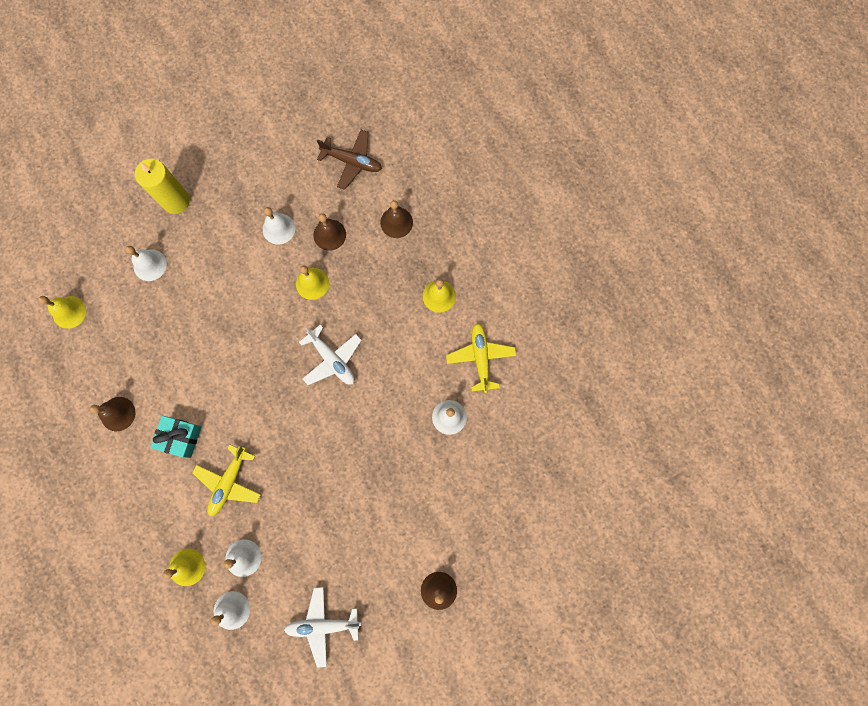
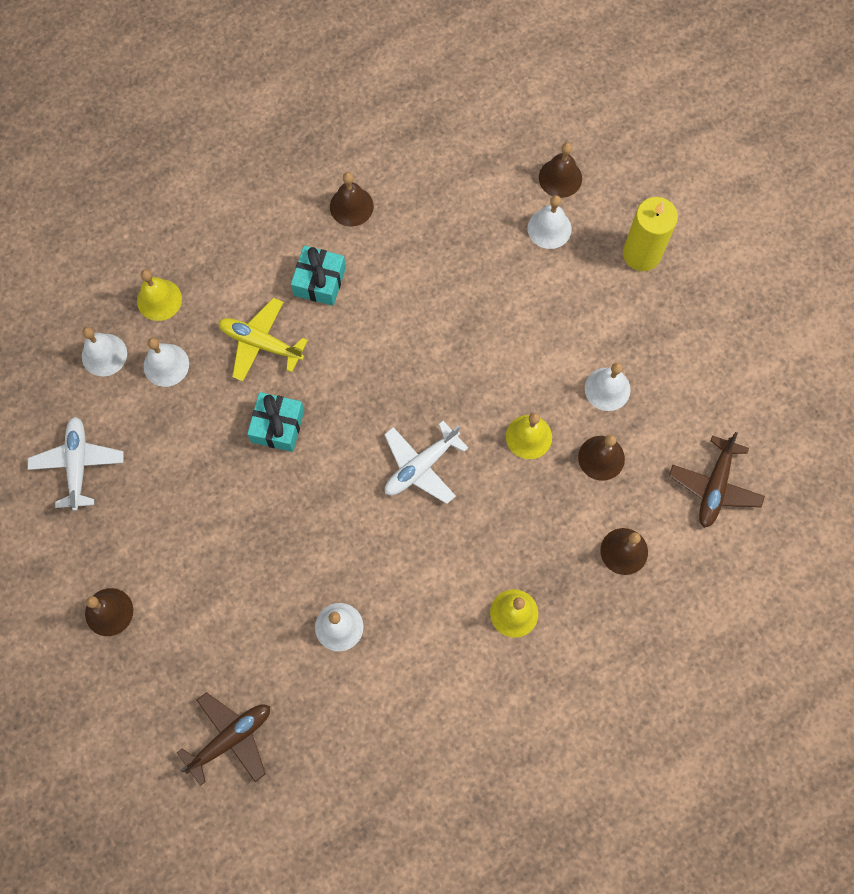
camera: 90 degrees right, 5 degrees down
(69, 312) = (483, 138): yellow bell -> none
(108, 256) = (560, 178): none -> brown bell
(297, 466) = (277, 426): none -> turquoise gift
(480, 358) = (423, 672): yellow plane -> none
(528, 492) = (231, 738): none -> brown plane

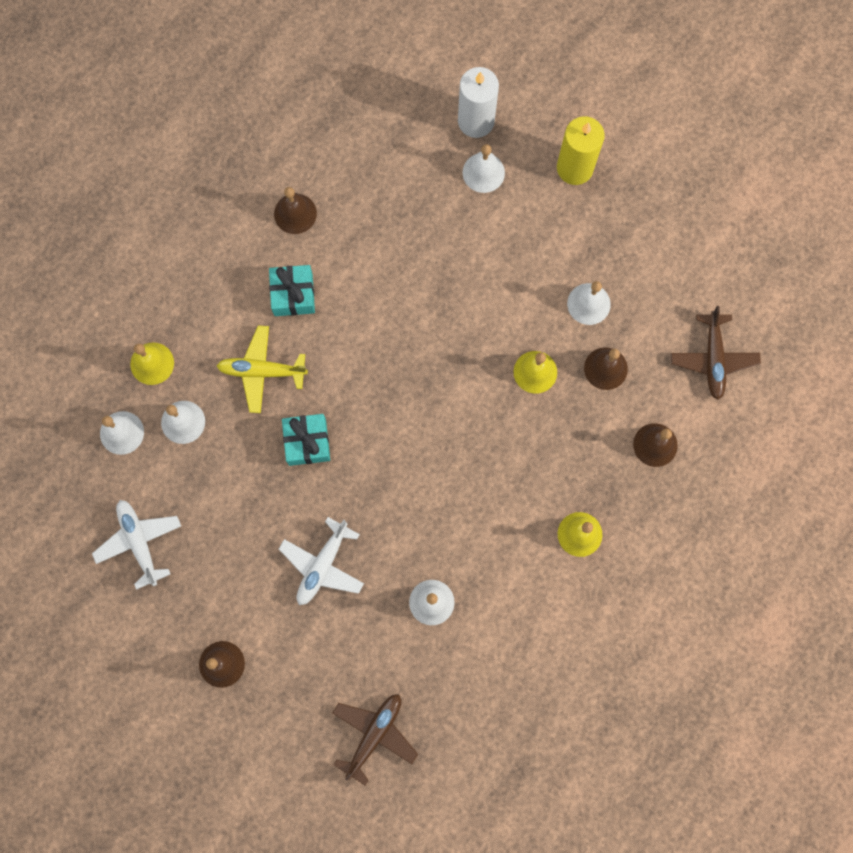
camera: 20 degrees left, 5 degrees up
(421, 466) = (449, 433): white plane -> white plane (322, 565)
(560, 178) = (476, 121): brown bell -> white candle

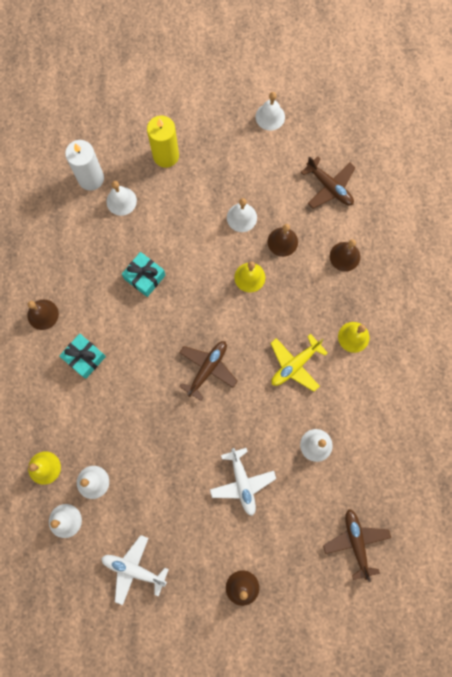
camera: 45 degrees left, 0 degrees up
(262, 371) = (108, 414): yellow plane -> yellow plane (295, 365)
(307, 442) = (170, 427): turquoise gift -> turquoise gift (145, 277)
(401, 422) = (207, 368): none -> brown plane
(725, 227) = (270, 116): none -> white bell

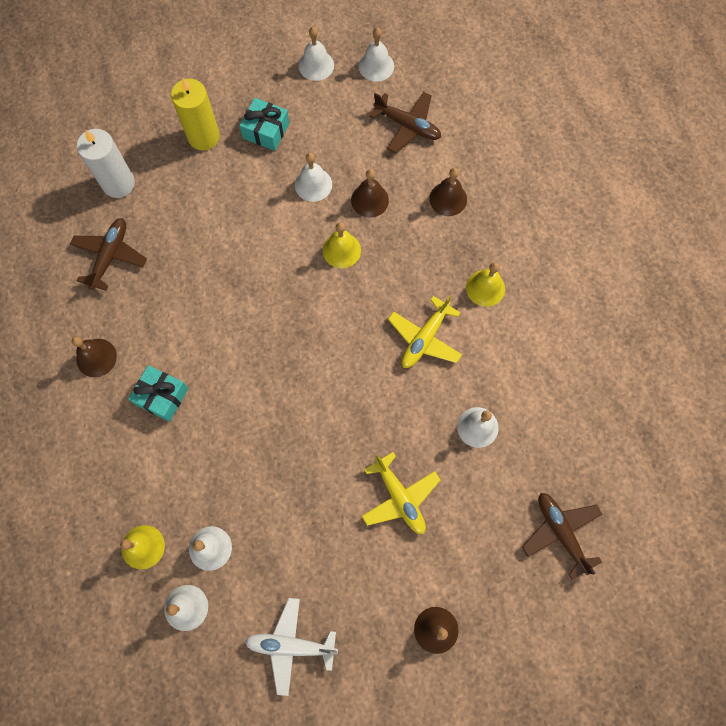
camera: 15 degrees left, 5 degrees down
(121, 201) = (162, 200): white bell -> white bell (376, 66)
(145, 277) = (213, 281): turquoise gift -> turquoise gift (266, 131)
(207, 368) = (319, 370): brown plane -> brown plane (110, 256)
(242, 482) = (400, 497): white plane -> yellow plane

